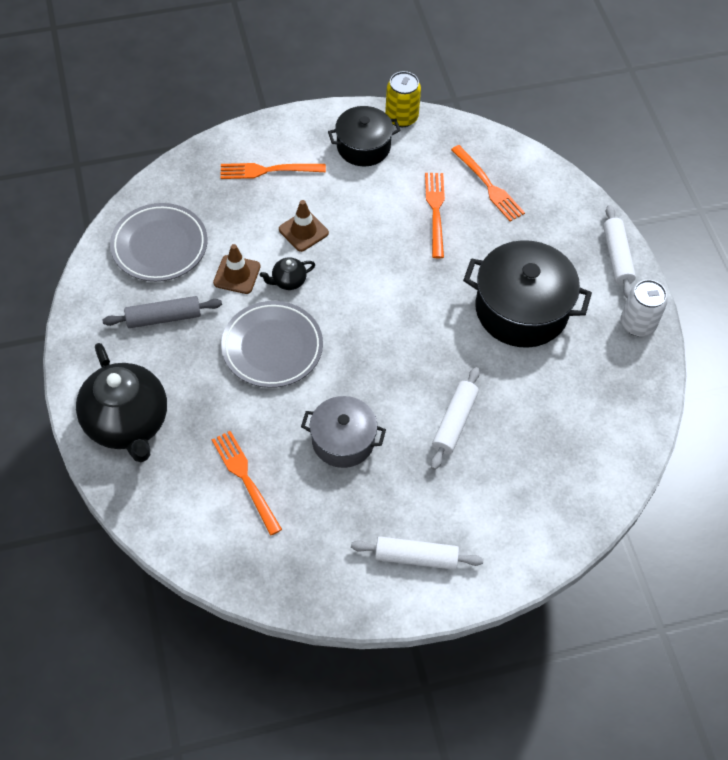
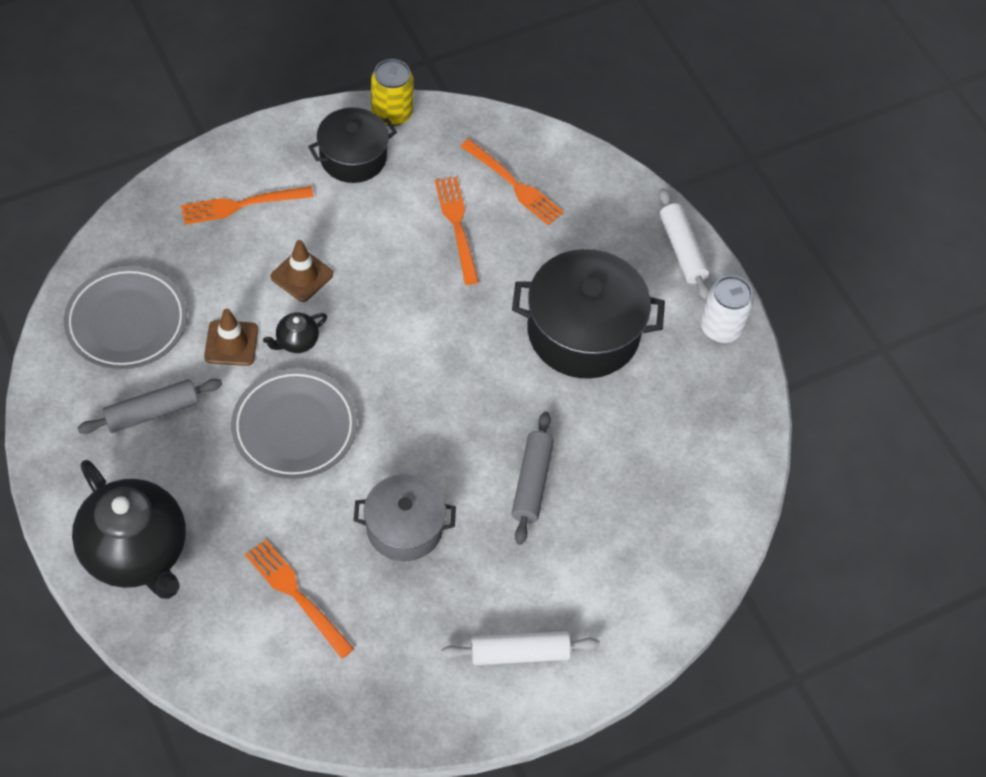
camera: 15 degrees left, 0 degrees up
(454, 422) = (531, 482): white rolling pin -> grey rolling pin

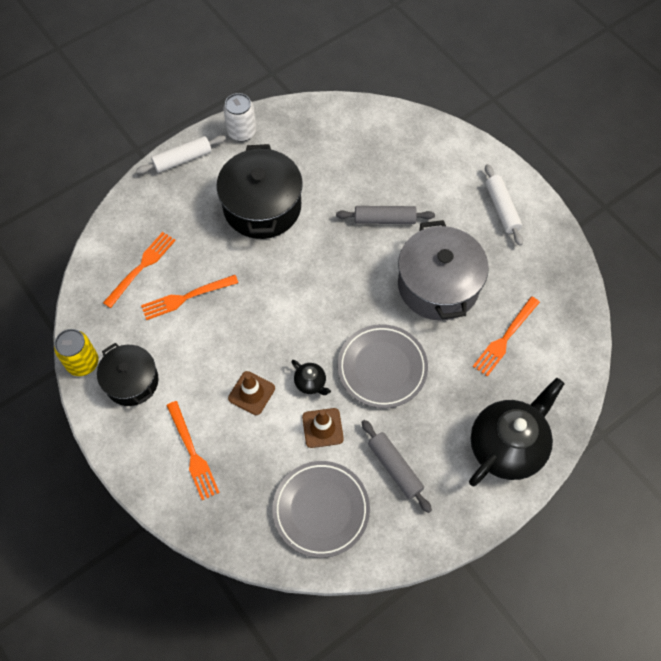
camera: 95 degrees left, 5 degrees up
(404, 528) = (438, 285): grey pot -> grey pot, size x1.60

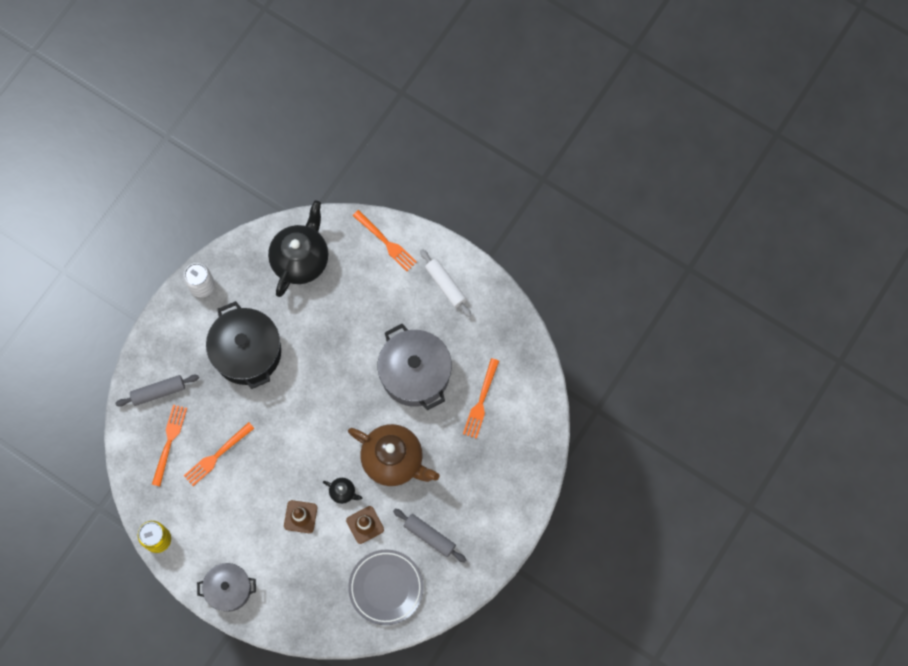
camera: 20 degrees left, 10 degrees up
(132, 381) = (203, 541): black pot -> none
(136, 445) = (229, 589): none -> grey pot
(182, 159) = (161, 330): white rolling pin -> none
(193, 454) = (274, 580): orange fork -> orange fork (386, 242)
(382, 368) = (394, 460): grey plate -> brown teapot
(384, 219) = (353, 328): grey rolling pin -> grey rolling pin (158, 392)
(507, 446) = (507, 489): black teapot -> black teapot (301, 259)

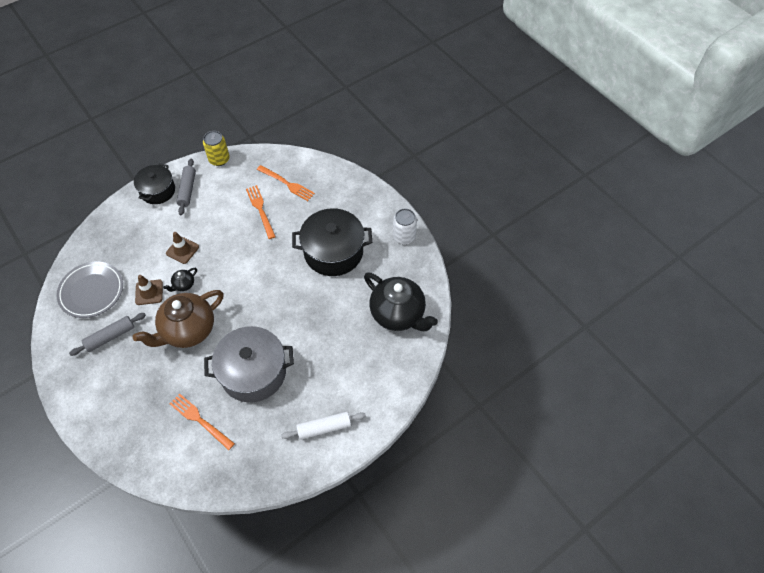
camera: 110 degrees right, 15 degrees down
(158, 392) = (329, 187): grey rolling pin -> grey rolling pin (187, 190)
(229, 589) = (158, 191): grey pot -> black pot
(386, 242) = (387, 389): orange fork -> none

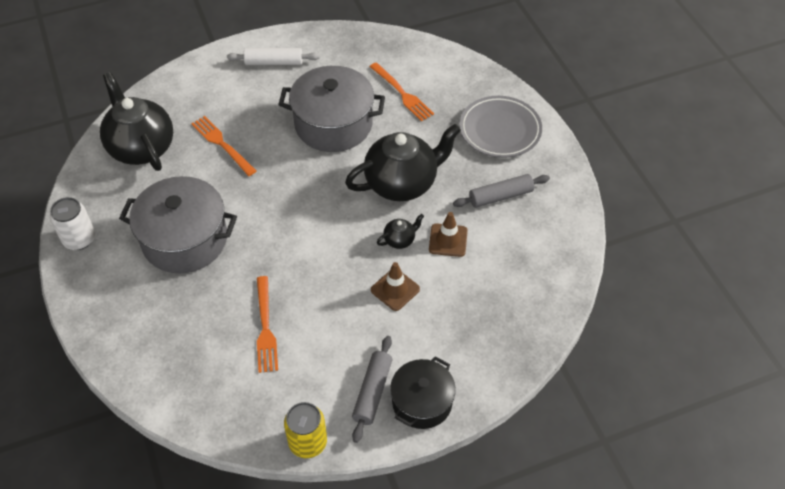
camera: 165 degrees left, 5 degrees down
(92, 291) = (527, 258): grey plate -> grey plate (500, 130)
(188, 330) = (402, 183): brown teapot -> black teapot
(287, 184) = (209, 364): orange fork -> orange fork (221, 144)
(333, 252) = (185, 239): black pot -> grey pot

